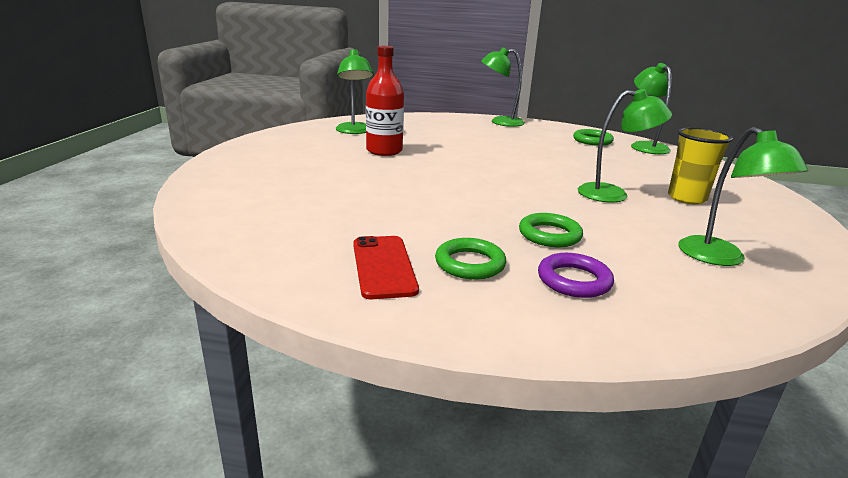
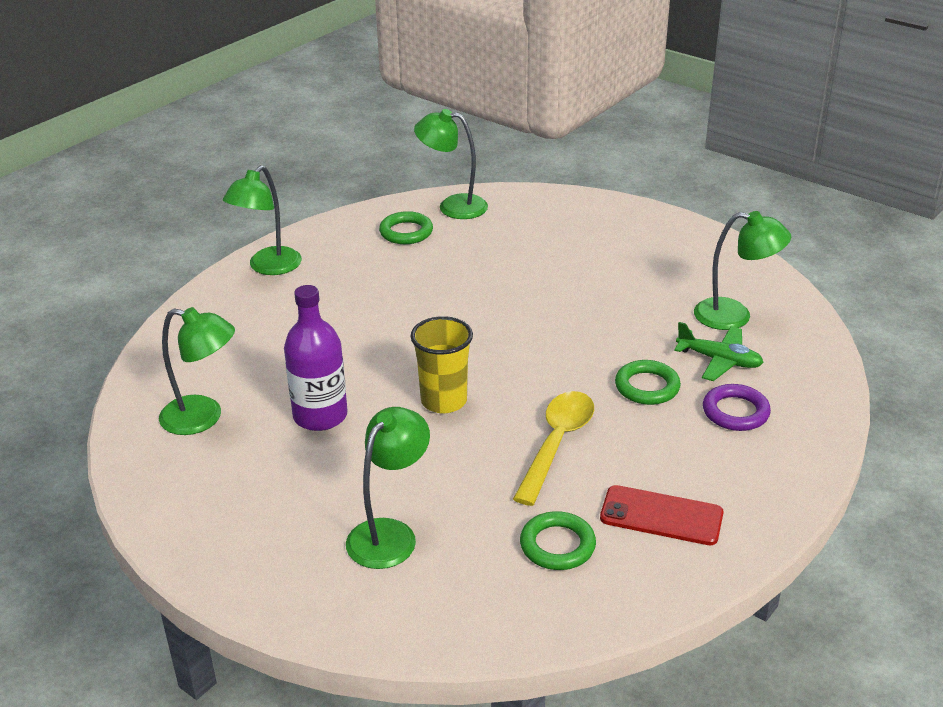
camera: 60 degrees left, 10 degrees up
(384, 151) = (320, 416): red bottle -> purple bottle
(432, 213) = (556, 444): none -> yellow spoon
(470, 264) = (680, 459): green ring -> green ring (557, 545)
(613, 194) = (576, 302): green lamp -> green lamp (390, 534)
(639, 261) = (719, 360): none -> green plane
(686, 198) = (612, 263): yellow cup -> yellow cup (444, 401)

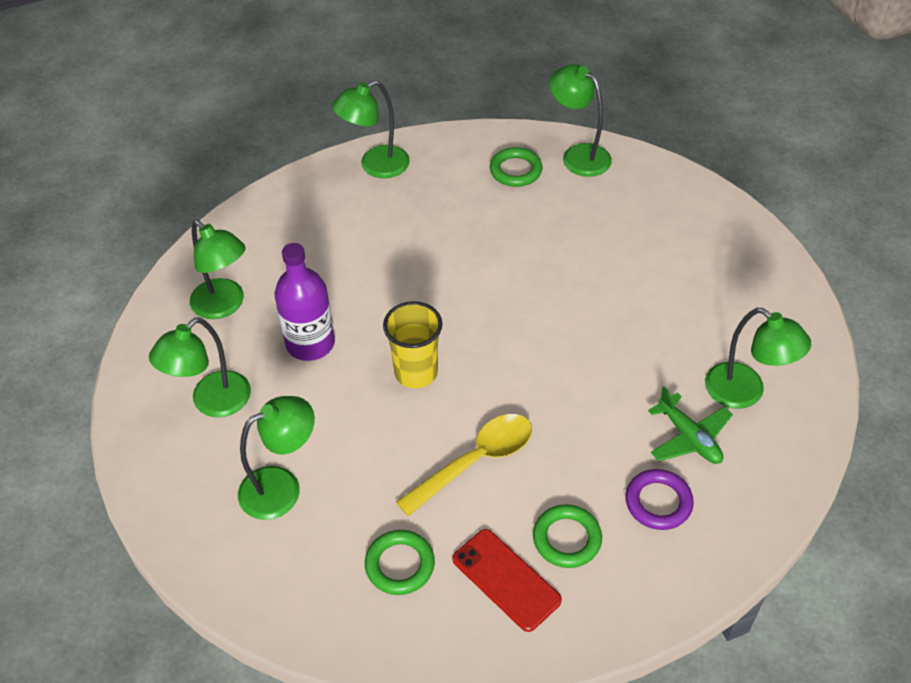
camera: 30 degrees right, 15 degrees up
(257, 497) = (212, 402): none -> green lamp
(647, 387) = (599, 437): green ring -> green ring (567, 539)

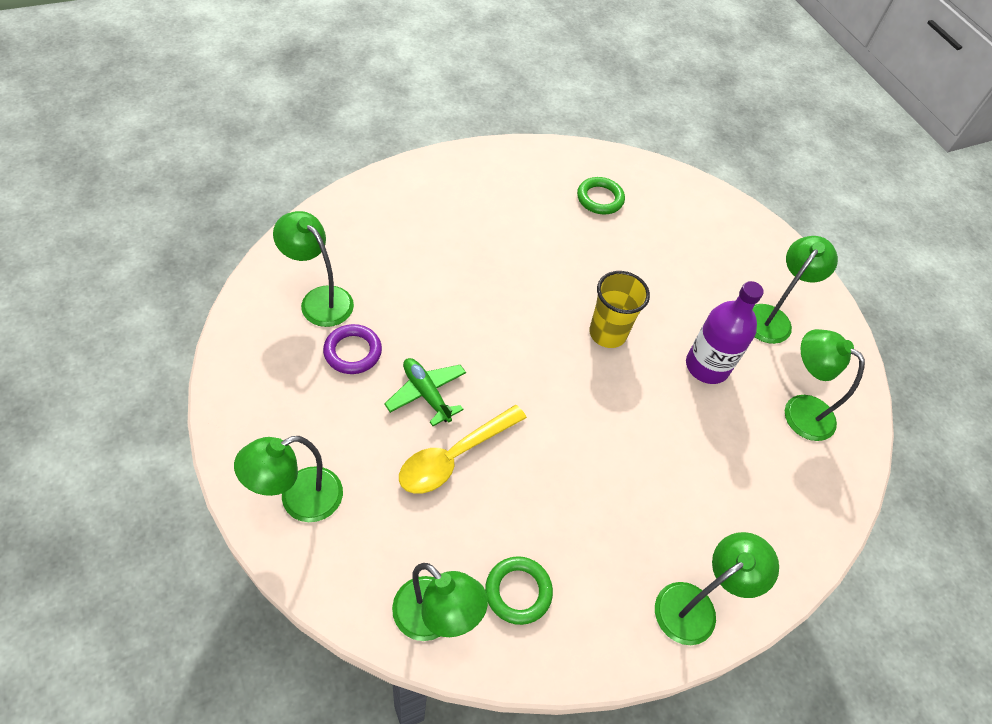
camera: 170 degrees right, 5 degrees up
(282, 487) = (694, 251): green lamp -> green lamp (299, 500)
(475, 462) = (552, 259): yellow spoon -> yellow spoon (455, 456)
(506, 579) = (527, 186): red phone -> none
(567, 539) = (484, 206): green ring -> none
(658, 502) = (414, 223): purple ring -> purple ring (353, 352)
(689, 437) = (378, 266): green plane -> green plane (426, 394)

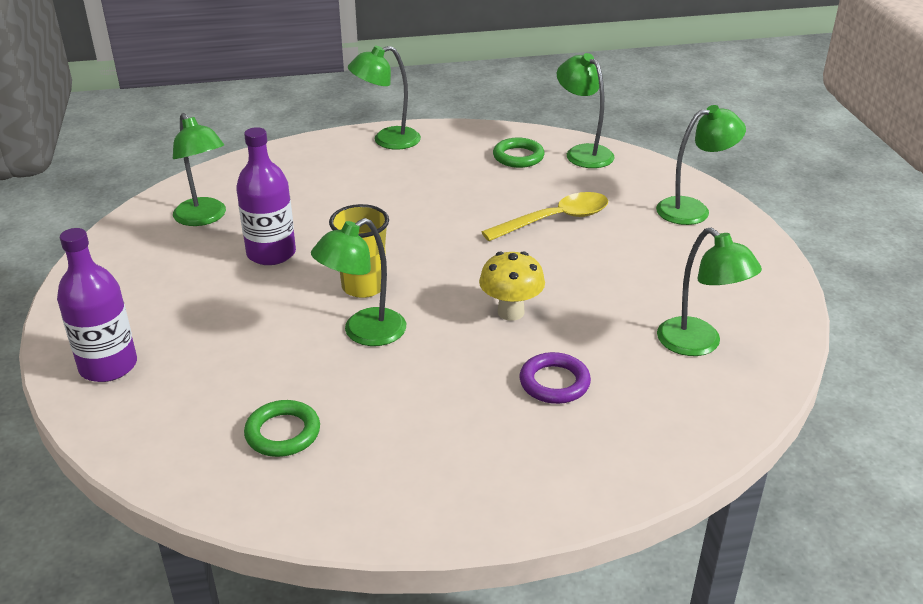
camera: 160 degrees left, 20 degrees down
(353, 352) = (654, 296): purple ring -> purple ring (554, 383)
(426, 394) = (576, 259): green plane -> none
(476, 318) = (511, 312): none -> yellow mushroom
(743, 236) = (108, 366): none -> purple bottle
(772, 317) = (158, 284): green lamp -> green lamp (364, 333)

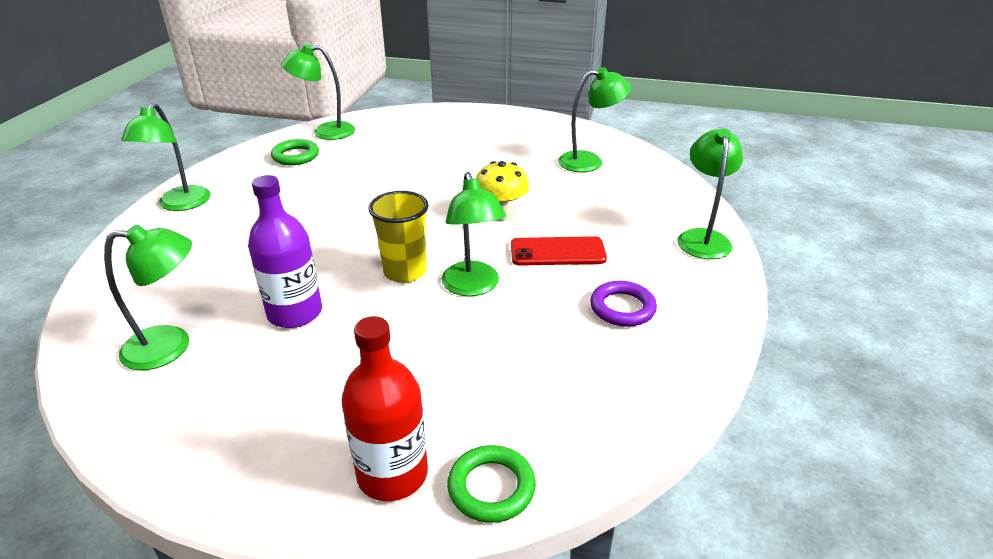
camera: 65 degrees left, 0 degrees up
(108, 366) = (392, 474): purple bottle -> red bottle
(283, 433) = (582, 362): green ring -> green ring (491, 487)
(463, 371) = (557, 252): none -> red phone
(554, 220) = (402, 166): yellow spoon -> none
(554, 383) = (596, 220): purple ring -> purple ring (622, 308)
(693, 209) = (444, 120): green lamp -> green lamp (702, 238)

